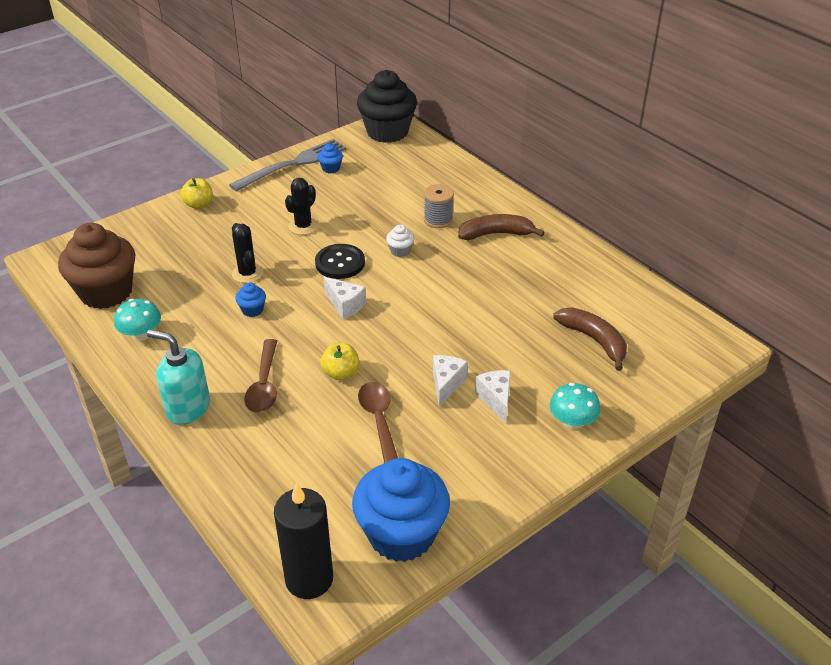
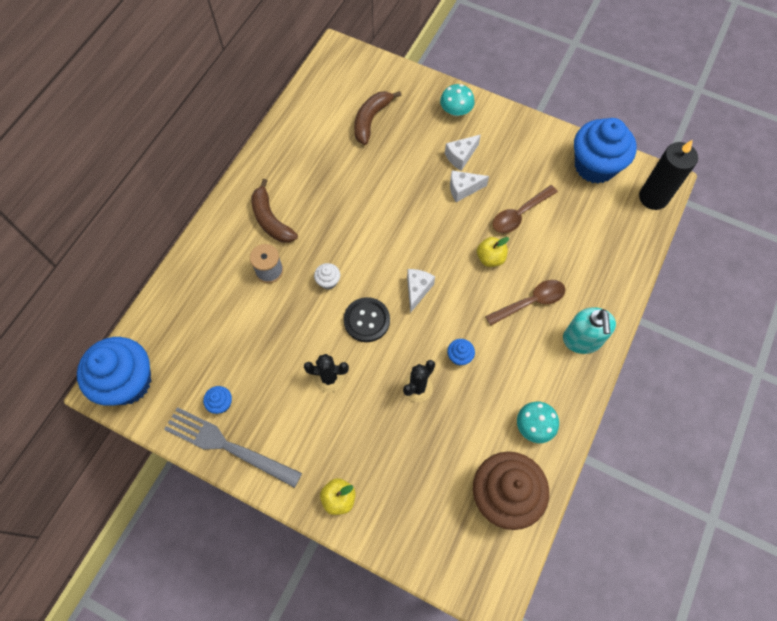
camera: 115 degrees left, 25 degrees up
(387, 132) = (128, 382): black cupcake -> blue cupcake

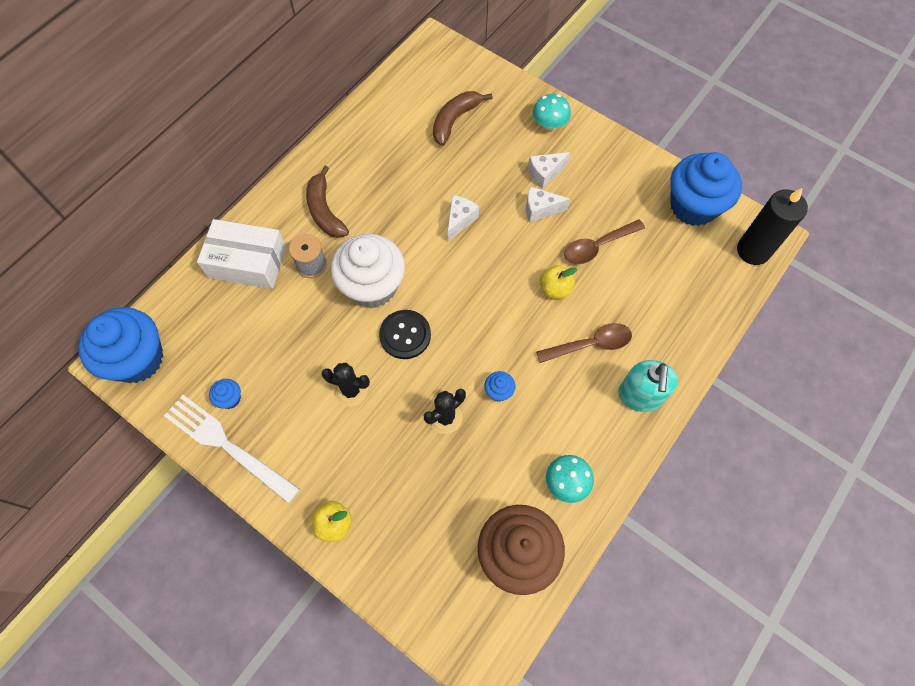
camera: 10 degrees right, 0 degrees up
(210, 277) = (247, 262): none -> white box
(226, 446) = (226, 445): grey fork -> white fork
(328, 281) = (372, 286): white cupcake -> white cupcake, size x2.47
(417, 290) = (467, 311): white cheese -> white cheese (460, 220)

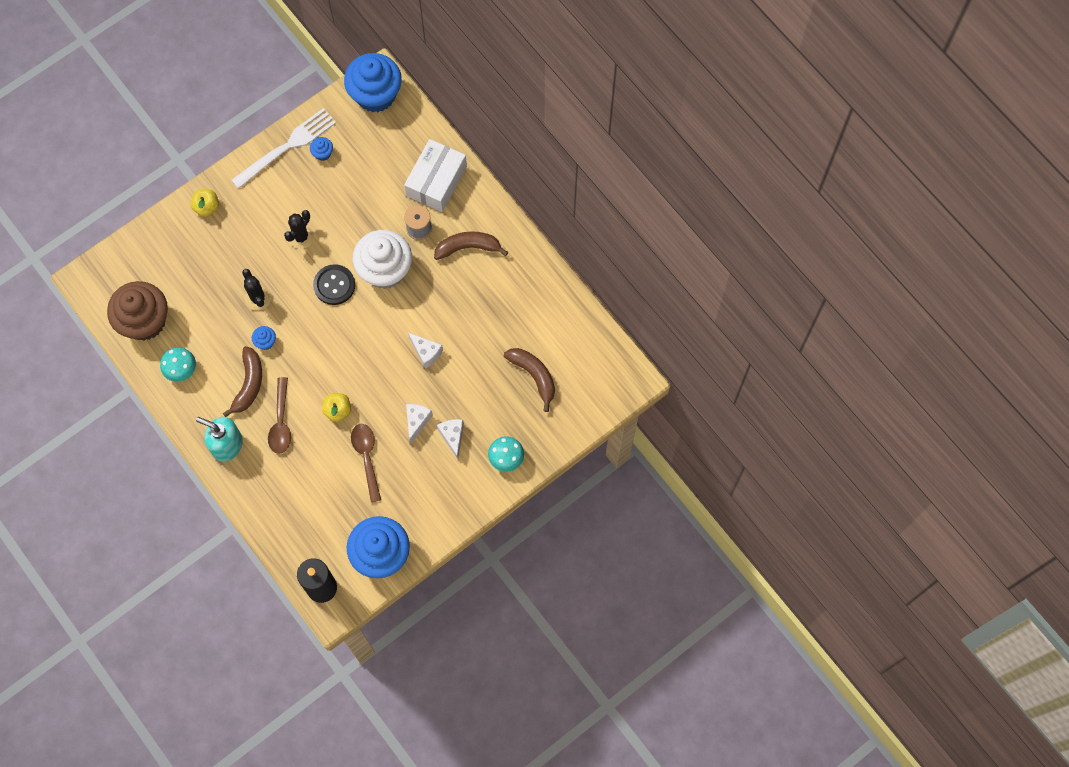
camera: 105 degrees right, 5 degrees up
(557, 394) = (249, 384): none -> brown banana

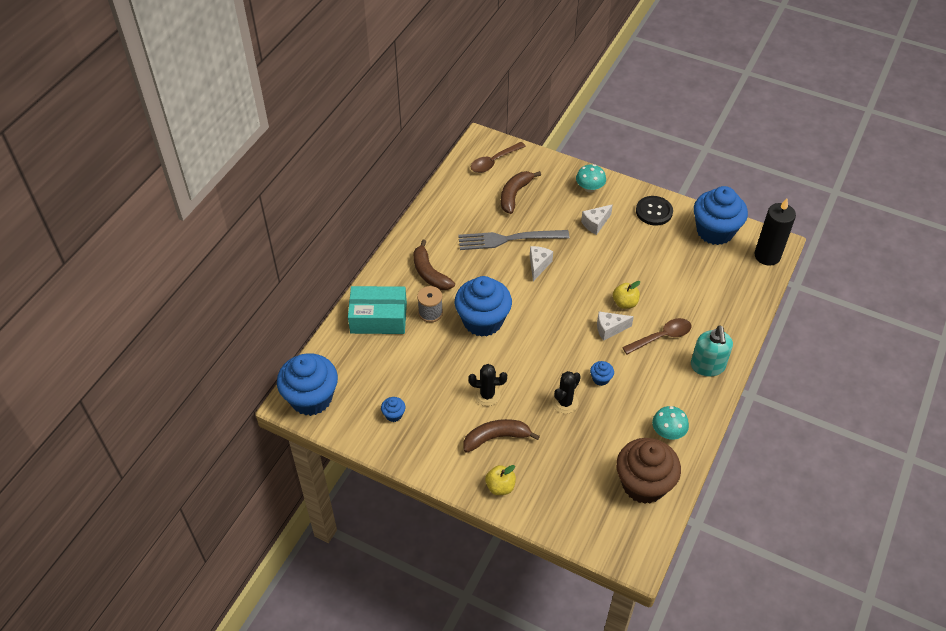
camera: 115 degrees left, 20 degrees down
(249, 384) = (645, 374): brown banana -> brown banana (496, 438)
(288, 146) = (400, 447): white fork -> none
(334, 285) = (518, 351): black button -> black button (654, 212)
(366, 458) = (649, 269): brown spoon -> brown spoon (494, 162)
(385, 270) = (483, 321): white cupcake -> blue cupcake
(417, 422) = (599, 249): white cheese -> white cheese (609, 329)
(436, 181) = (378, 318): white box -> turquoise box
(475, 339) = (507, 239): none -> grey fork

